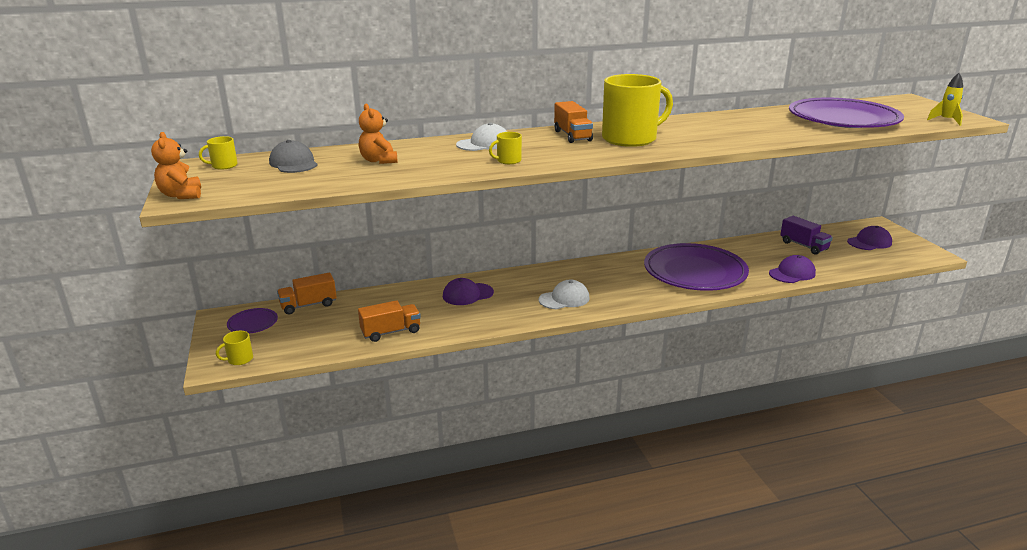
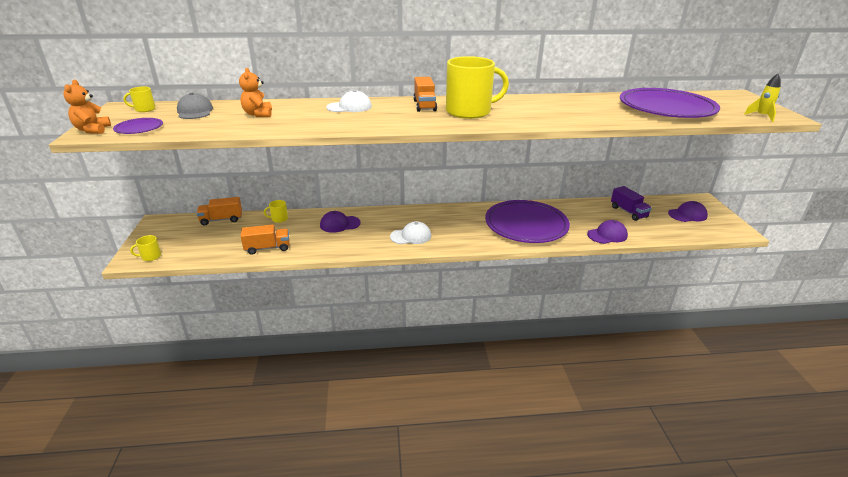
camera: 10 degrees right, 5 degrees up
(253, 323) = (175, 229): purple plate -> purple plate (139, 128)
(508, 161) = (356, 122): yellow mug -> yellow mug (279, 219)

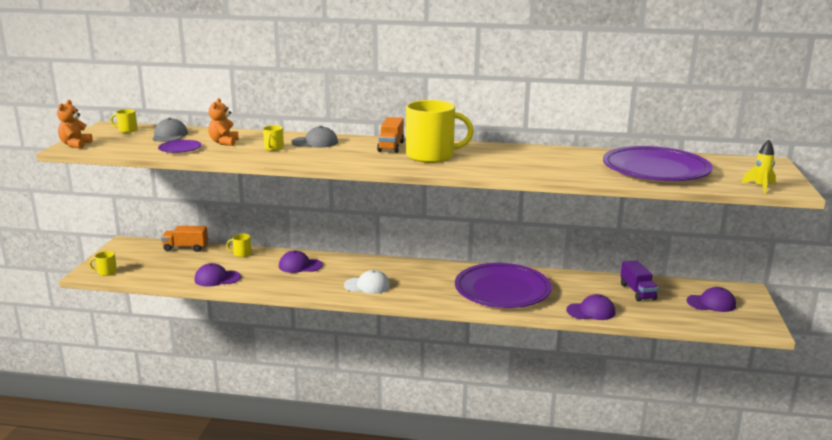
camera: 15 degrees right, 10 degrees down
(139, 128) = (114, 146): purple plate -> purple plate (180, 149)
(267, 248) = (217, 278): orange truck -> purple cap
(313, 116) = (273, 148): none -> yellow mug
(349, 107) = (315, 142): white cap -> grey cap

